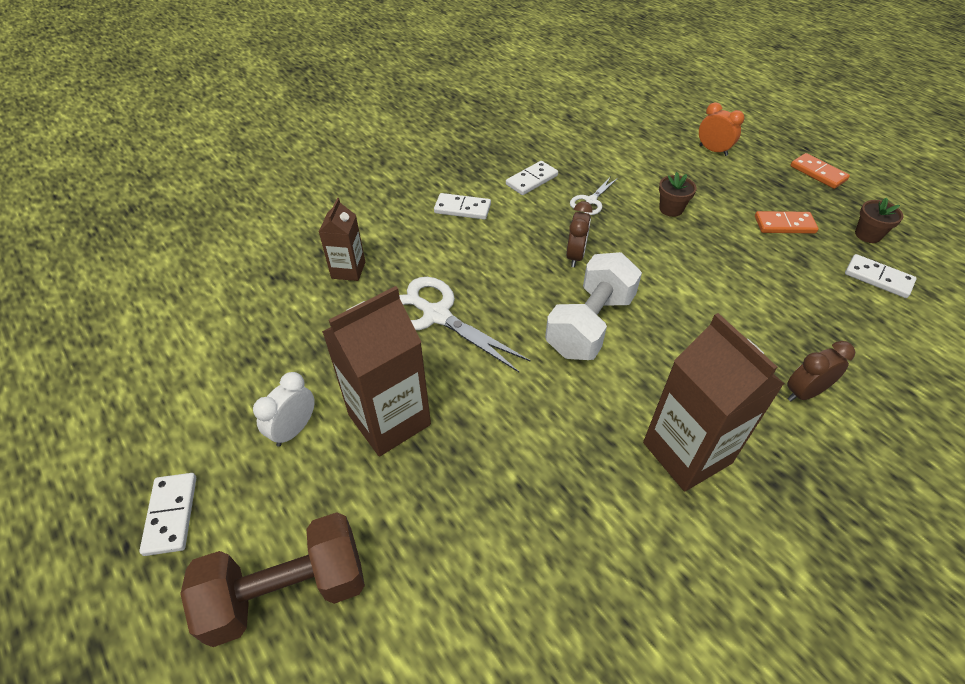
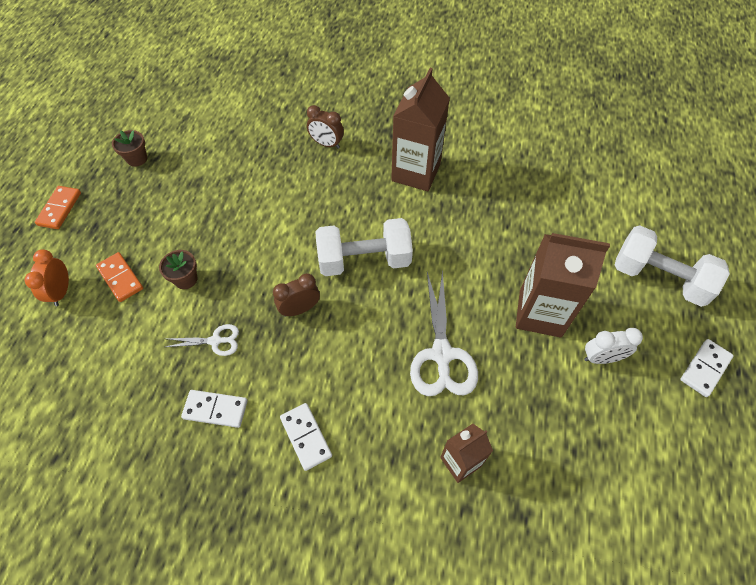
camera: 130 degrees left, 10 degrees up
(287, 591) = (658, 278): brown dumbbell -> white dumbbell
(784, 225) = (157, 204): orange domino -> orange domino (120, 278)
(878, 278) = (188, 142): white domino -> none

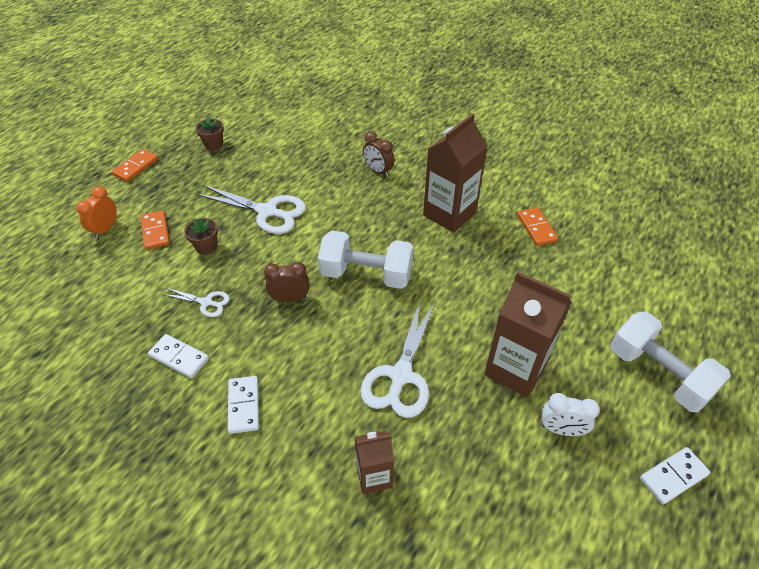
camera: 20 degrees right, 10 degrees down
(232, 221) = (267, 212): none -> white scissors
(502, 165) = (536, 228): none -> orange domino

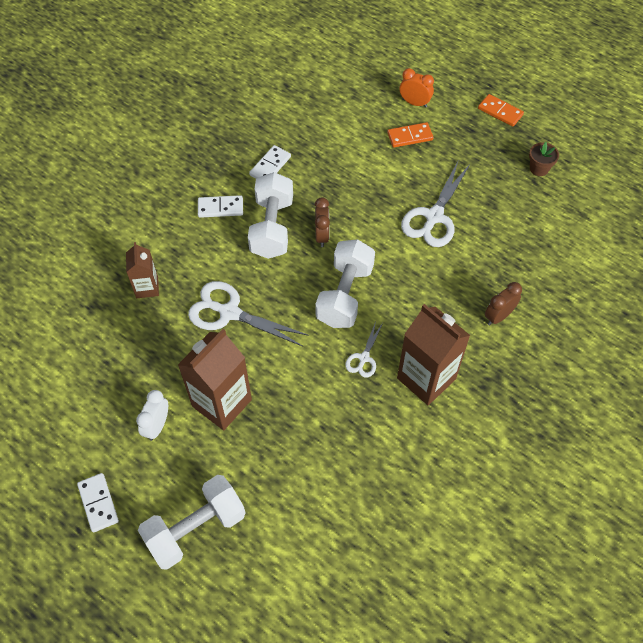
camera: 95 degrees right, 10 degrees up
(206, 247) = (388, 173): brown flower pot -> none
(206, 302) = (323, 178): white scissors -> white scissors (364, 358)
(277, 346) = (272, 228): none -> white dumbbell
(536, 228) = (400, 464): orange domino -> none

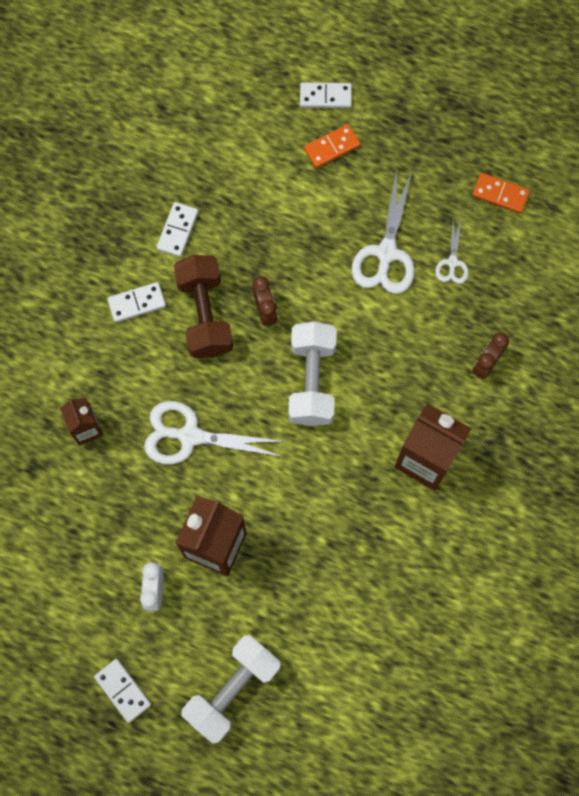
camera: 15 degrees left, 15 degrees up
(272, 228) = (205, 314): white dumbbell -> brown dumbbell
(364, 358) = (353, 453): white scissors -> white scissors (452, 263)
(414, 103) = (325, 96): orange clock -> white domino
(500, 112) = (430, 85): orange domino -> orange domino (500, 194)
(539, 168) = (492, 156): brown flower pot -> none

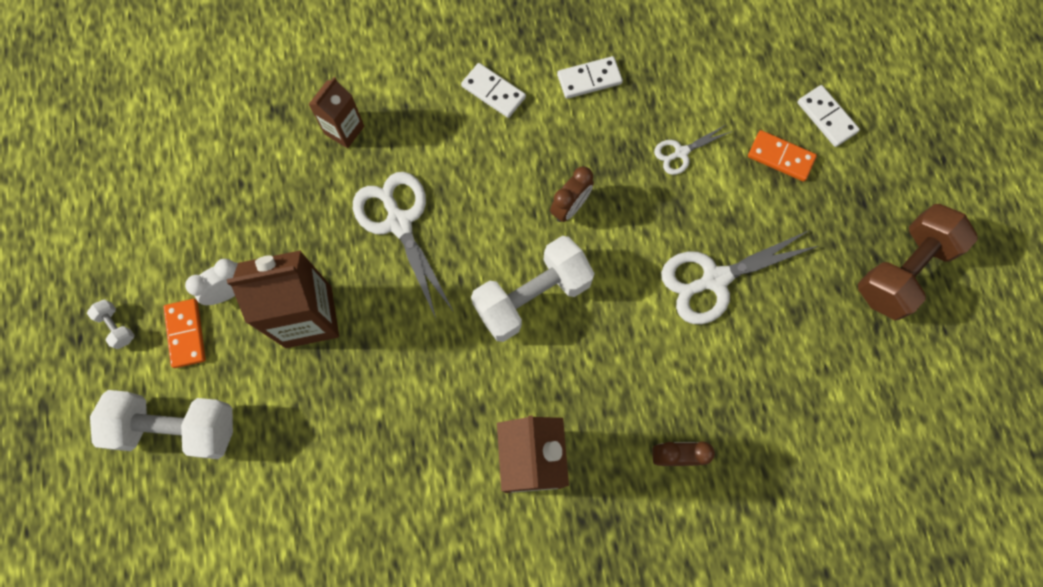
camera: 55 degrees right, 0 degrees up
(122, 690) = (117, 327): white domino -> white dumbbell
(205, 314) = (526, 157): brown dumbbell -> brown dumbbell (903, 270)
(452, 263) = (755, 350): white scissors -> white scissors (681, 152)
(500, 194) = (866, 349): orange domino -> orange domino (186, 334)

